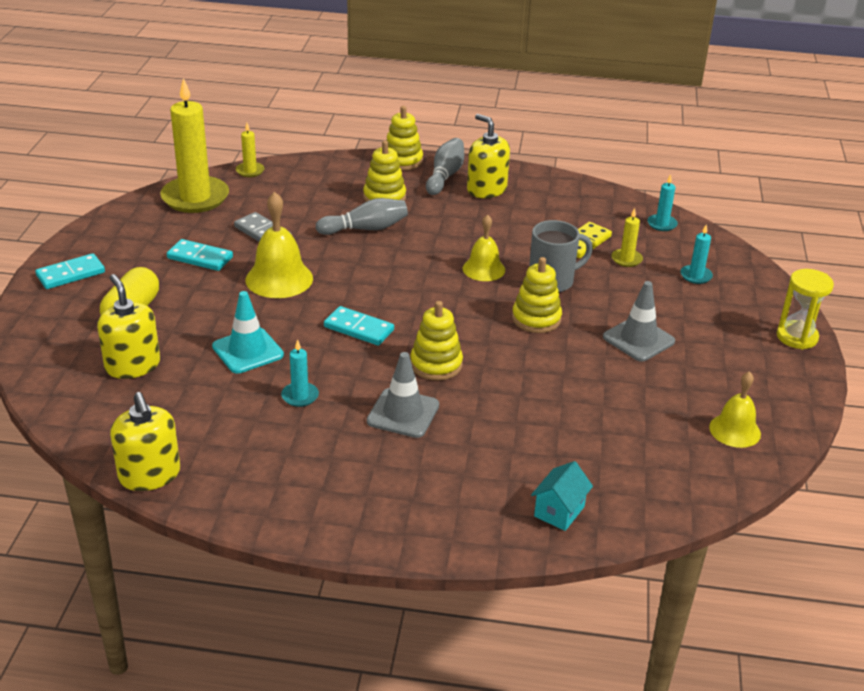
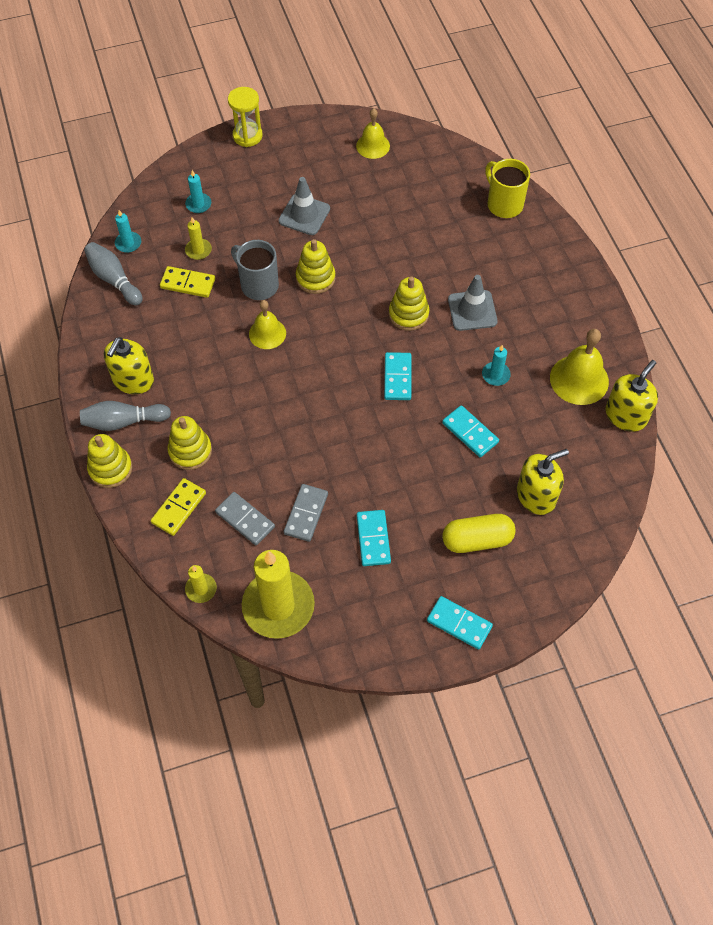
camera: 115 degrees left, 25 degrees up
(132, 365) = (536, 496): yellow soap dispenser -> yellow soap dispenser turned 150 degrees counterclockwise
(248, 351) = (470, 433): turquoise traffic cone -> turquoise domino
(279, 279) = (367, 463): yellow bell -> yellow bell (579, 379)
(289, 204) = (245, 520): none -> grey domino
(333, 179) = (179, 508): none -> yellow domino
(365, 229) = (253, 440): grey bowling pin -> grey bowling pin (114, 279)
(559, 511) = (504, 204): turquoise house -> yellow mug

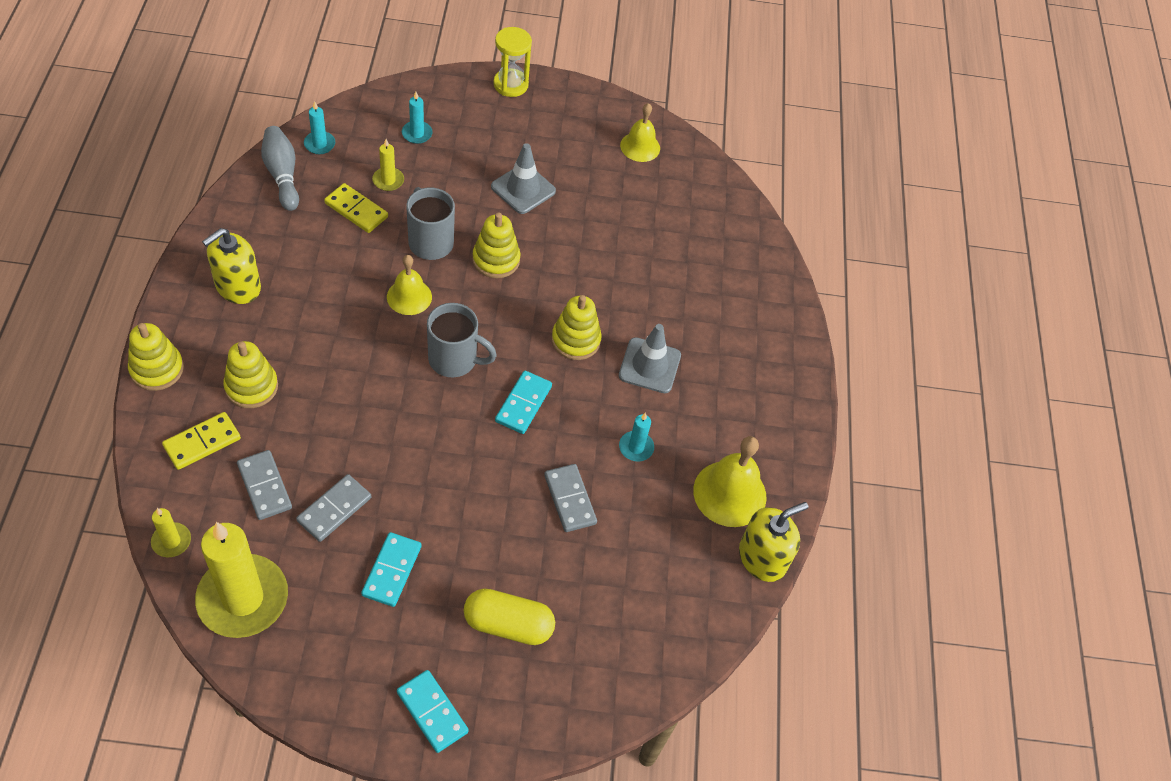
camera: 15 degrees right, 5 degrees down
(123, 421) = (201, 325): grey bowling pin -> none
(329, 366) = (454, 360): none -> grey mug
(470, 433) = (569, 499): turquoise domino -> grey domino
(504, 204) = (751, 265): yellow mug -> none
(536, 496) = (605, 604): yellow soap dispenser -> none

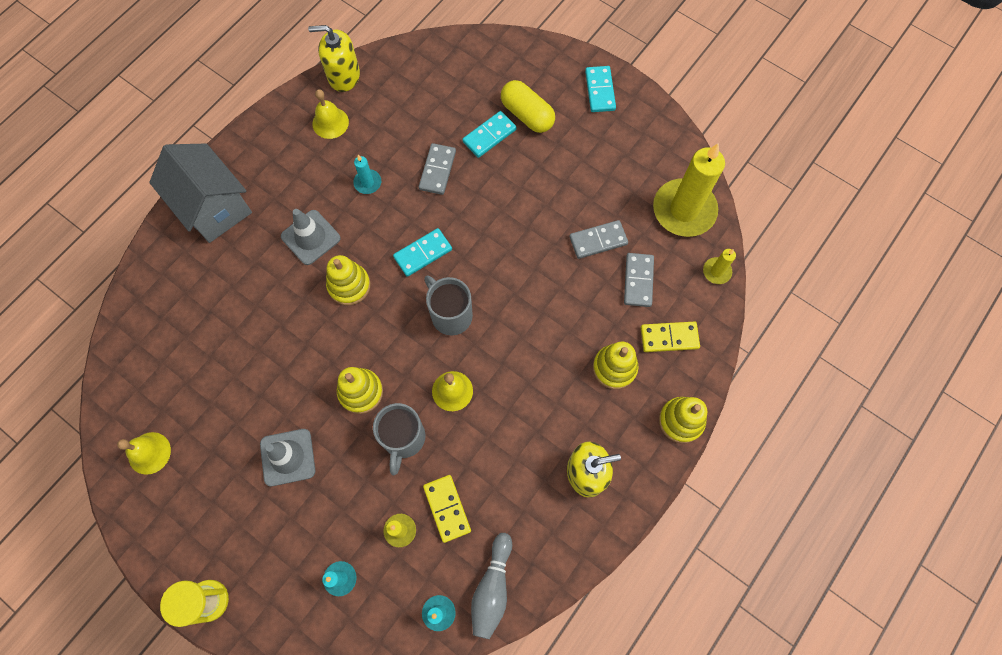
camera: 140 degrees left, 15 degrees up
(391, 570) = (581, 181): turquoise domino -> turquoise domino (489, 136)
(729, 493) = (330, 123): yellow bell -> yellow bell, size x0.65
(768, 348) = (214, 207): none -> grey house

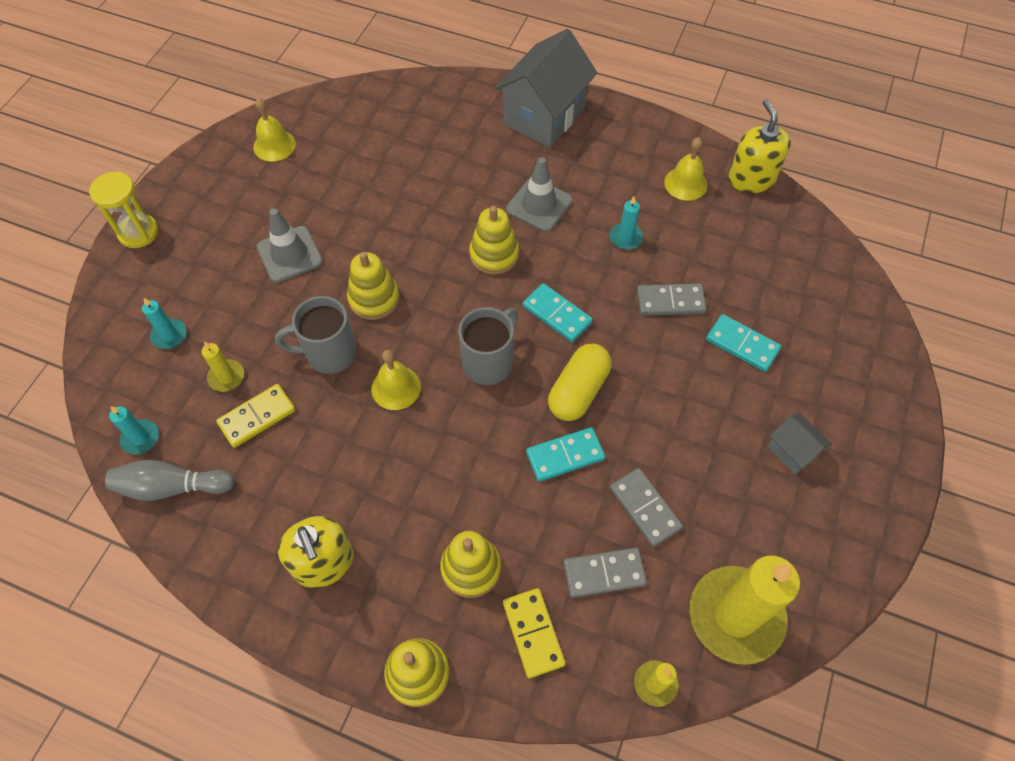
camera: 75 degrees right, 10 degrees down
(527, 115) = (792, 380): yellow capsule -> yellow capsule (578, 391)
(580, 135) = (792, 451): none -> grey house
(600, 90) = (873, 461): turquoise domino -> turquoise domino (565, 456)

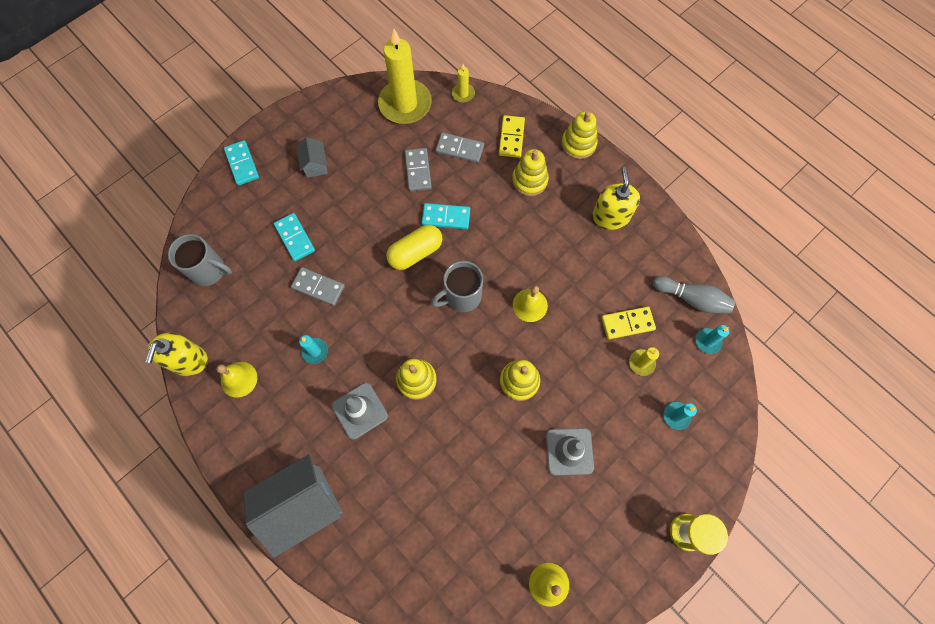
camera: 155 degrees left, 10 degrees up
(329, 353) = (566, 350): grey mug -> grey mug (209, 270)
(557, 314) = (399, 311): turquoise domino -> turquoise domino (242, 164)

